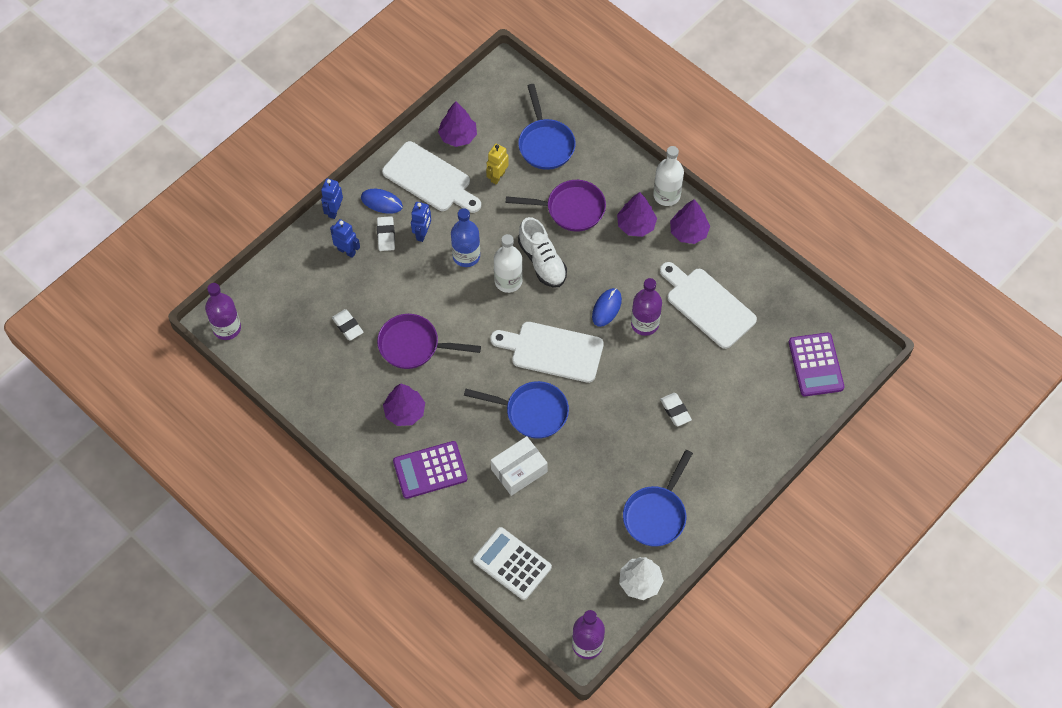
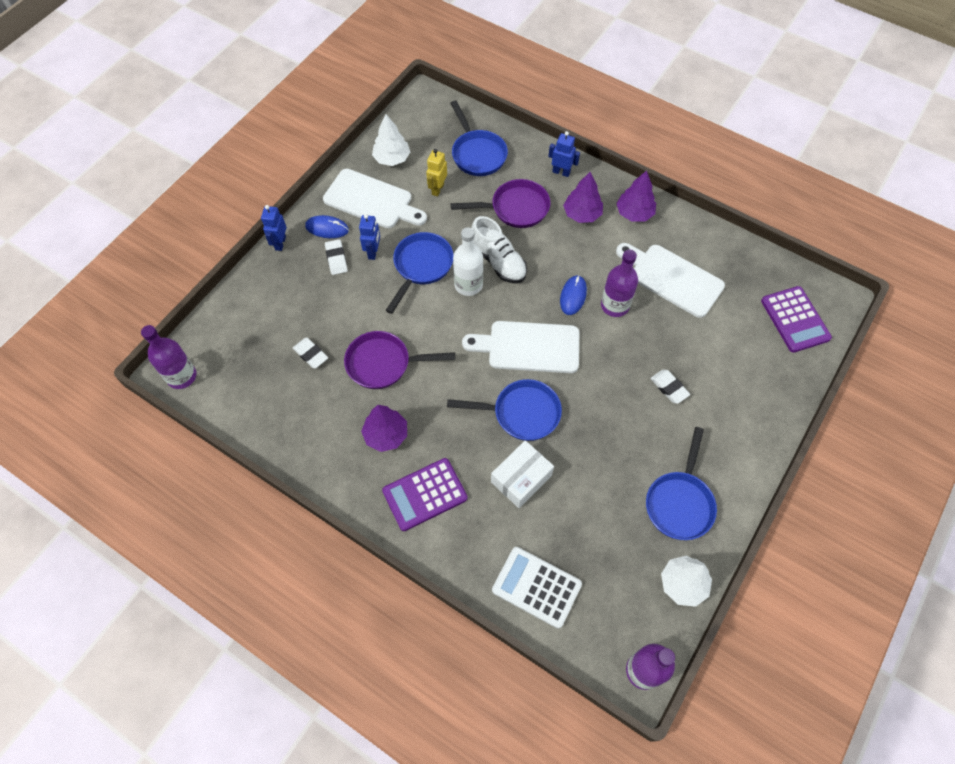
camera: 10 degrees left, 0 degrees up
(347, 251) = (299, 280): blue robot -> blue robot (561, 172)
(458, 136) = (392, 158): purple tree -> white tree
(466, 256) = (421, 267): blue bottle -> blue pan
(666, 195) = (604, 183): white bottle -> none

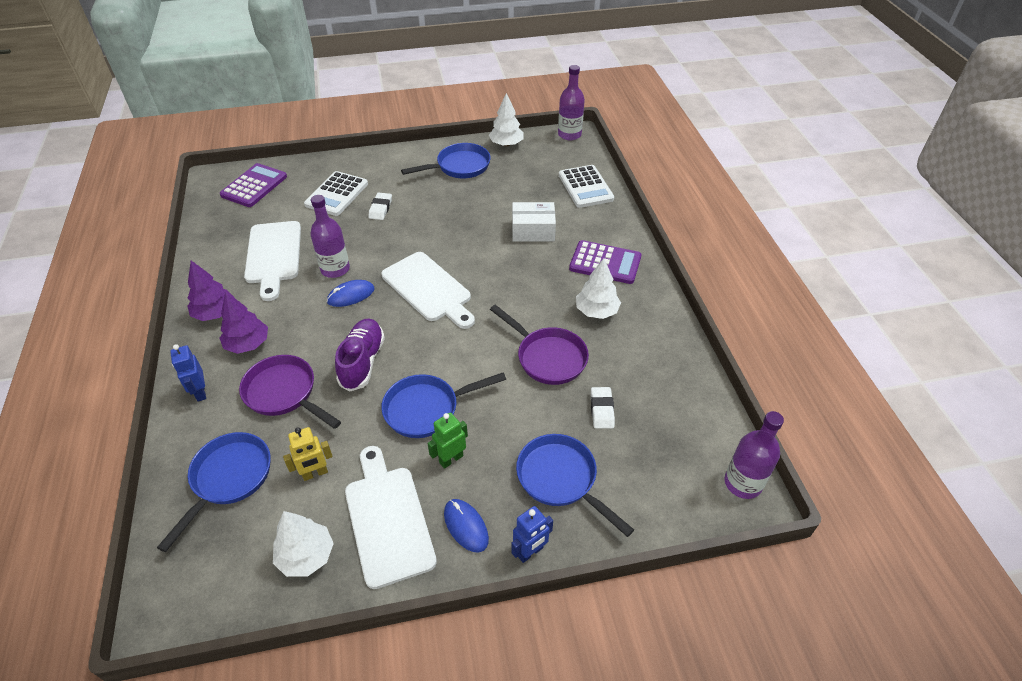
camera: 135 degrees left, 15 degrees down
(336, 259) = (491, 482): white eraser -> none
(373, 252) = (451, 459): blue robot -> green robot
(386, 435) = (596, 311): purple tree -> white tree
(468, 285) = (410, 363): white bottle -> none
(498, 261) = (362, 362): white shoe -> purple shoe
(521, 413) = (488, 259): blue pan -> blue pan (561, 479)
(724, 370) = (337, 194): none -> white calculator

